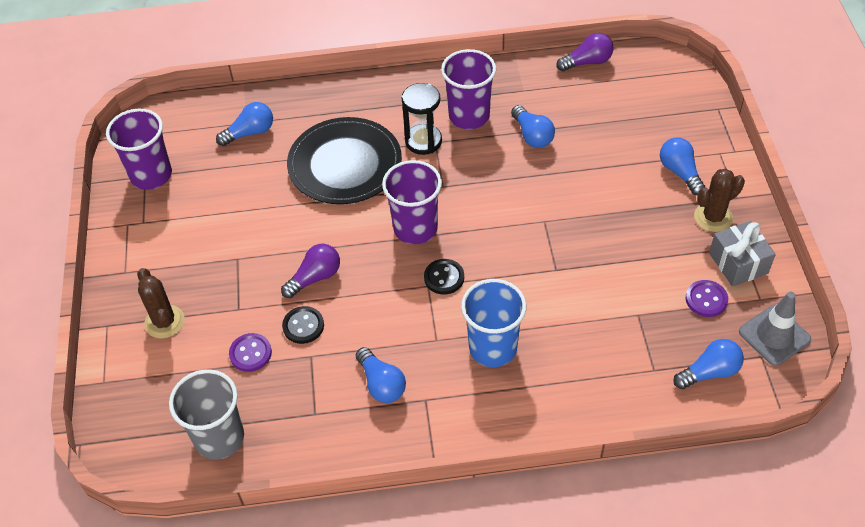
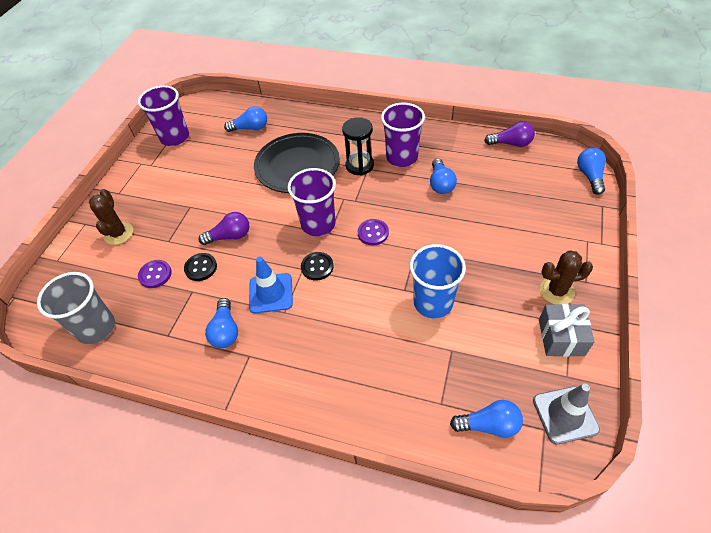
camera: 25 degrees right, 0 degrees up
(408, 325) = (271, 293): none -> blue traffic cone
(493, 348) = (321, 334): blue cup -> blue cup (433, 302)
(680, 172) = (545, 246): blue light bulb -> blue light bulb (589, 176)
(706, 299) = (517, 359): purple button -> purple button (373, 233)

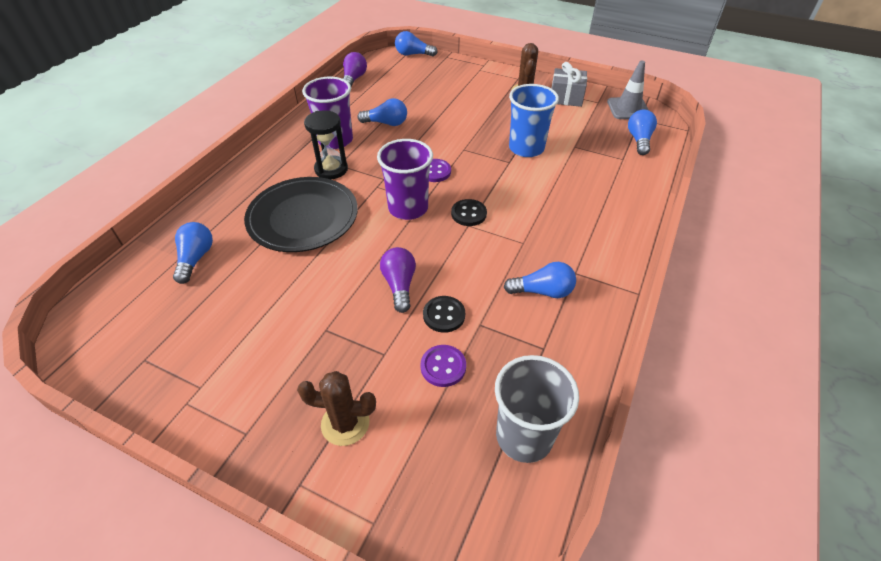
camera: 85 degrees left, 5 degrees down
(175, 137) = (150, 353): purple cup -> none
(271, 293) = (496, 251): blue traffic cone -> none

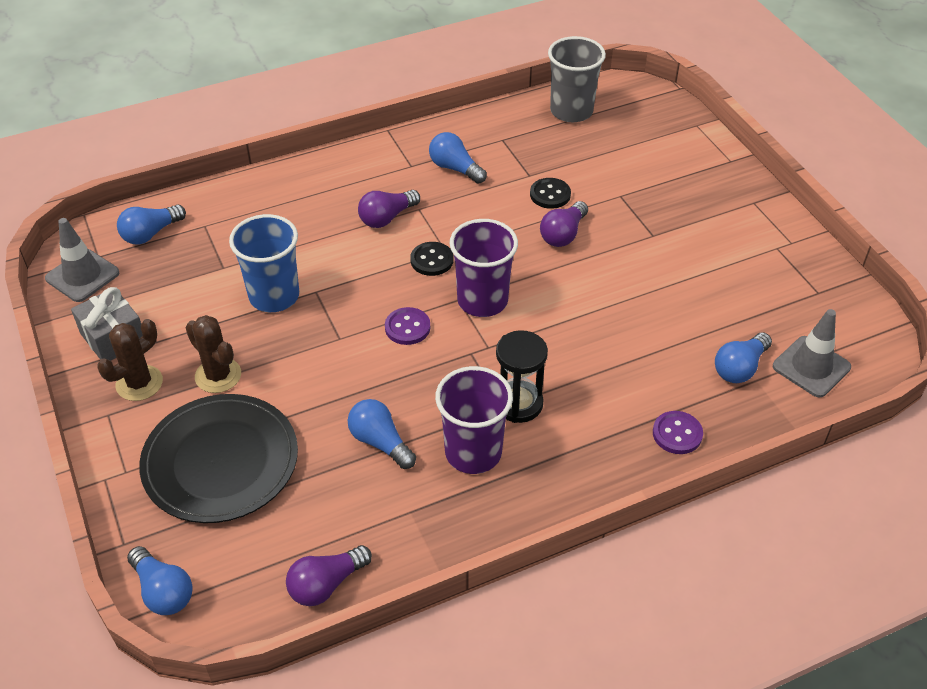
camera: 140 degrees left, 0 degrees up
(137, 288) = (811, 367): none -> grey traffic cone
(303, 217) = (599, 353): black plate -> black plate (220, 462)
(345, 423) = (681, 173): brown cactus -> brown cactus (218, 375)
(443, 366) = (585, 166): purple button -> purple button (677, 434)
(533, 223) = (387, 218): none -> purple light bulb

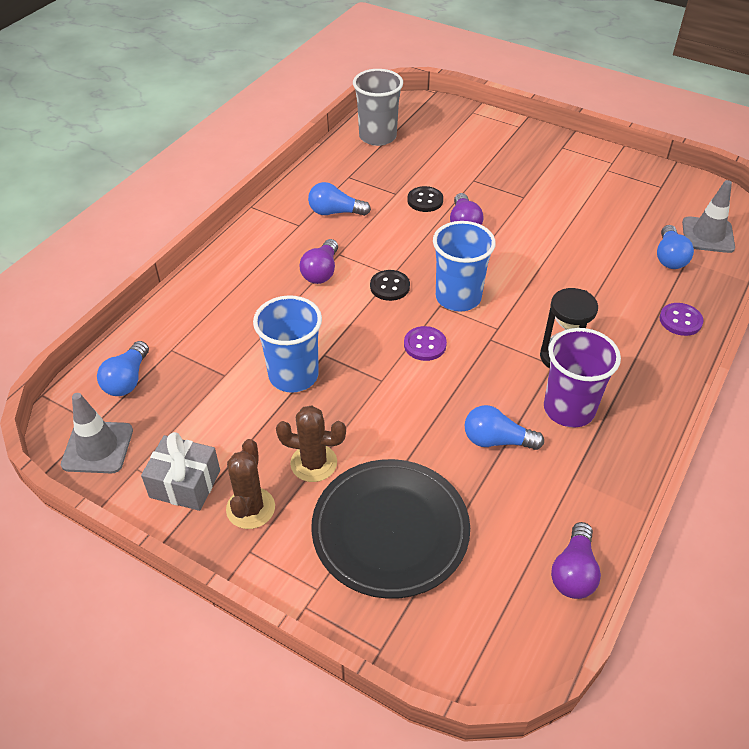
camera: 35 degrees left, 0 degrees up
(163, 591) = (456, 665): blue light bulb -> none
(482, 300) = (458, 297): purple cup -> blue cup

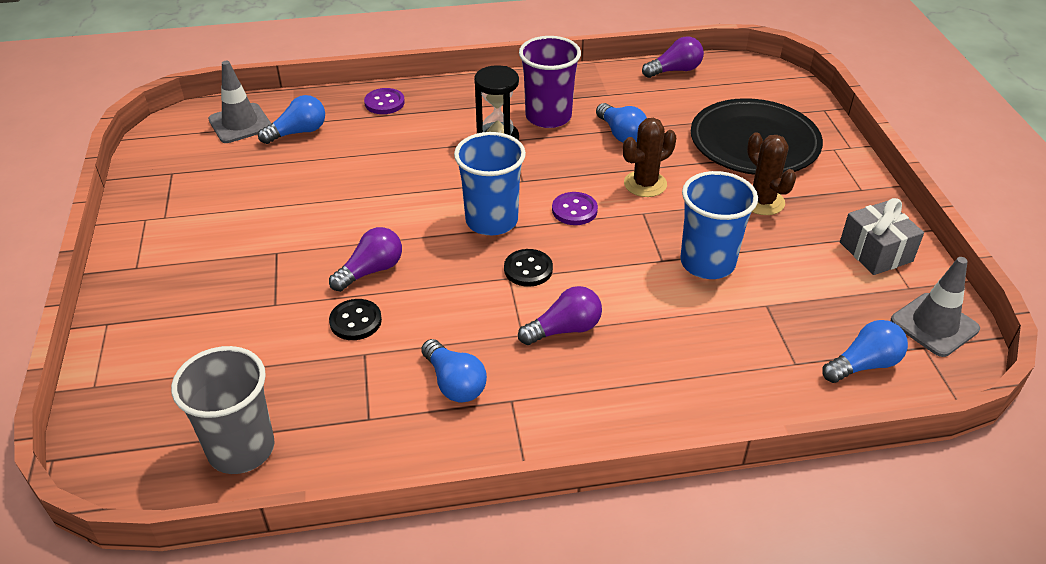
camera: 130 degrees left, 5 degrees down
(250, 508) = (838, 208): brown cactus -> brown cactus (645, 184)

